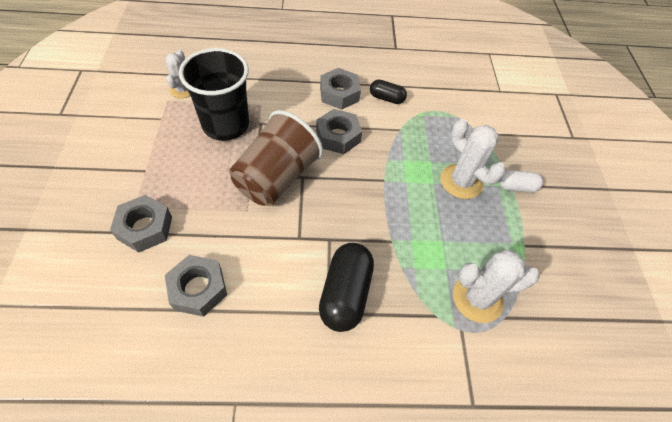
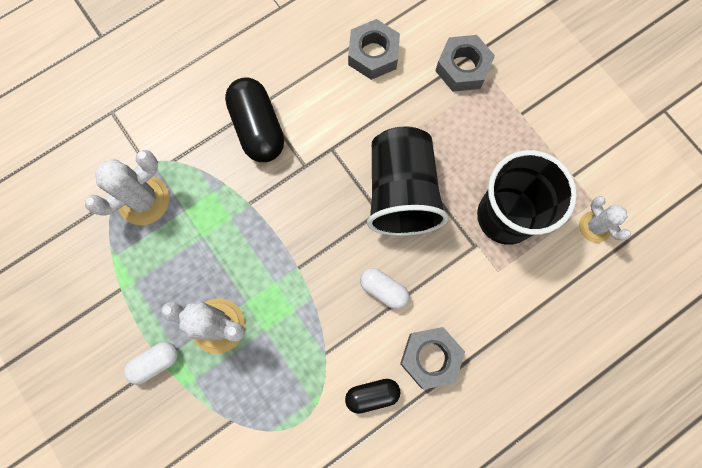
camera: 150 degrees right, 20 degrees up
(276, 178) = (401, 192): brown cup -> black cup
(338, 136) = (383, 290): grey nut -> white capsule

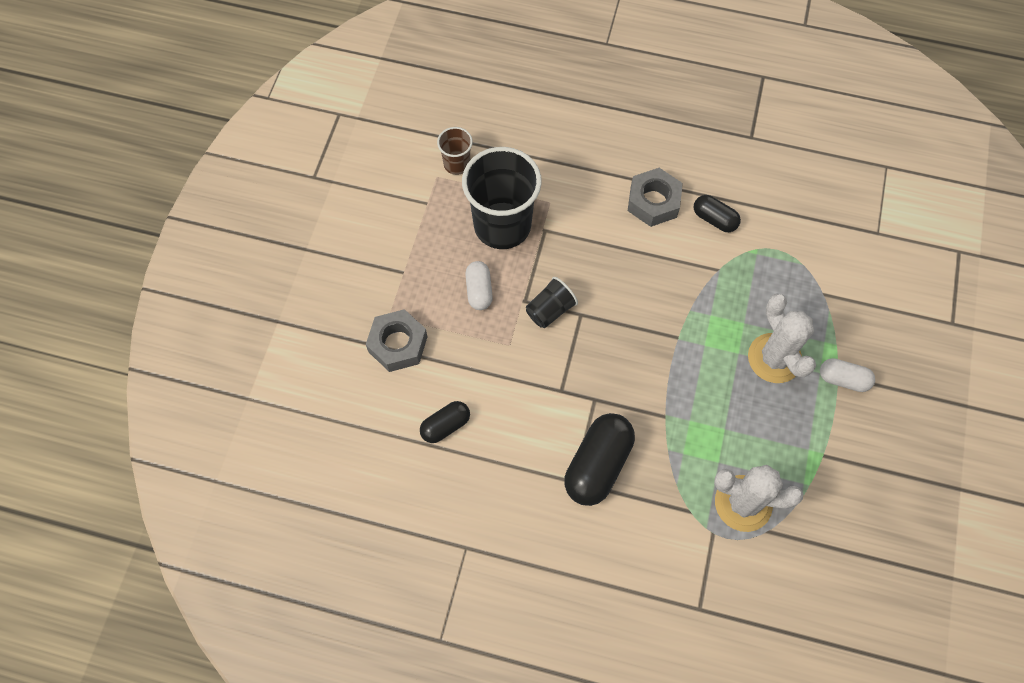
camera: 130 degrees left, 10 degrees down
(373, 54) = (445, 426): grey nut -> black capsule
(383, 290) = (636, 266): white capsule -> white capsule (479, 290)
(401, 192) = (550, 310): black cup -> black cup, size x0.48
(594, 226) = (457, 164): white cactus -> brown cup

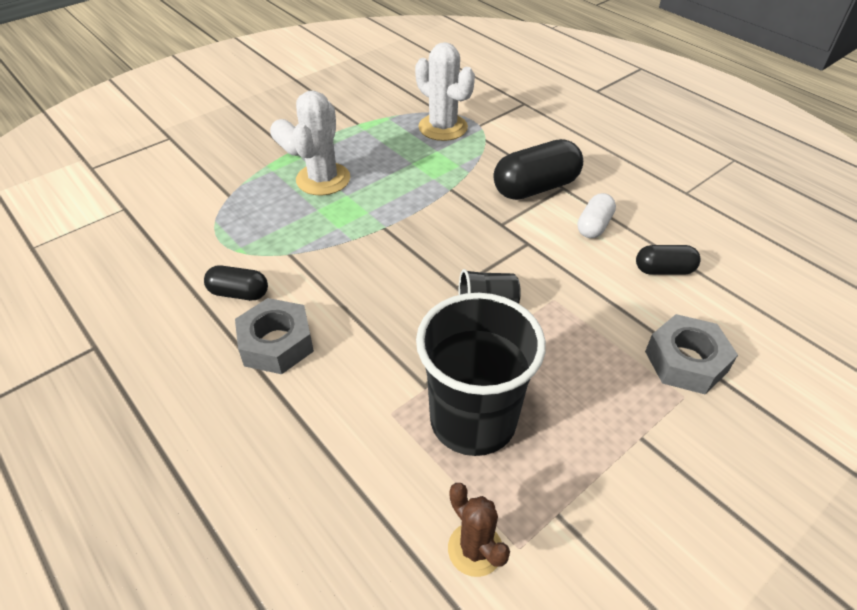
camera: 145 degrees left, 20 degrees down
(457, 164) = (475, 549): brown cup -> brown cactus
(479, 290) = (553, 364): white capsule -> white capsule (594, 226)
(714, 219) = (239, 293): black capsule -> black capsule turned 60 degrees counterclockwise

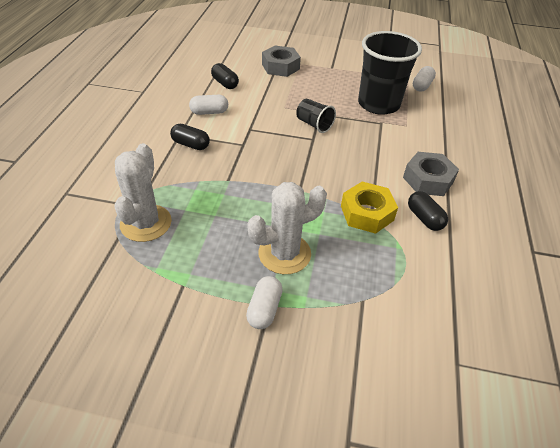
camera: 130 degrees left, 0 degrees up
(299, 255) = (367, 213): none -> yellow nut
(475, 549) = (422, 86): brown cactus -> white capsule
(535, 188) = (191, 144): black capsule -> black capsule, size x0.57

